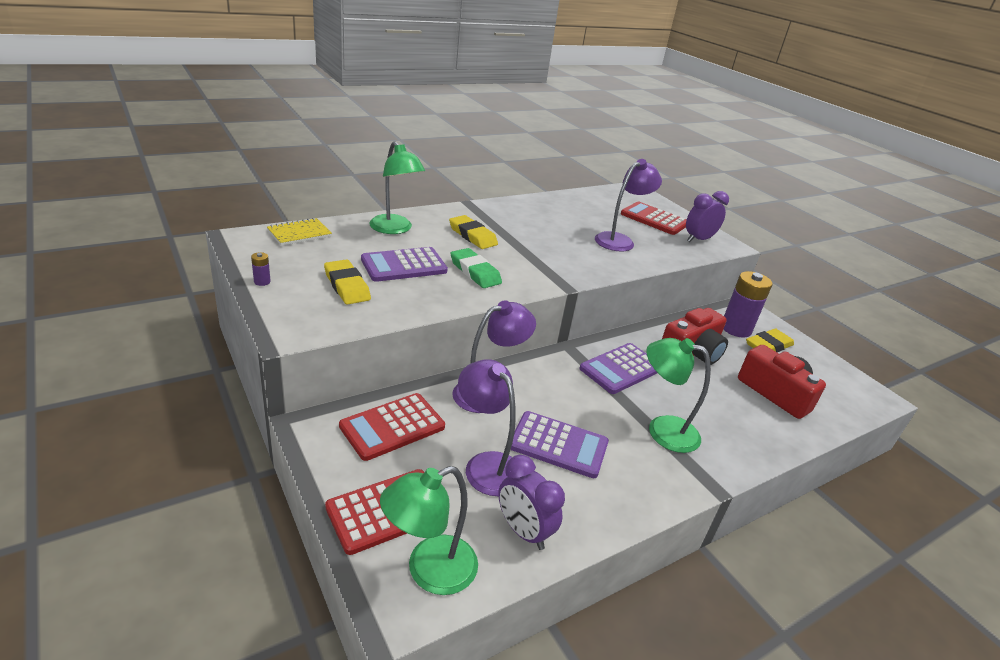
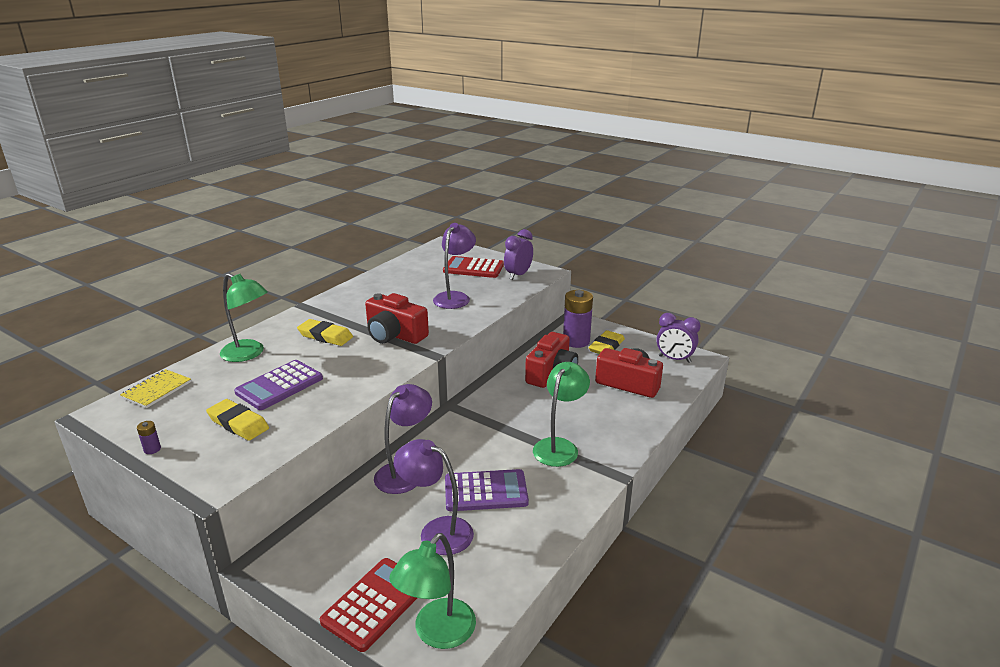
camera: 20 degrees left, 5 degrees down
(392, 427) = (338, 534): red calculator -> none
(475, 272) = (348, 369): green eraser -> none
(523, 531) = (494, 570): purple clock -> purple clock (674, 359)
(538, 256) = (394, 335): none -> red camera
(621, 369) = (503, 409): purple calculator -> none
(662, 430) = (559, 446): green lamp -> green lamp turned 120 degrees clockwise

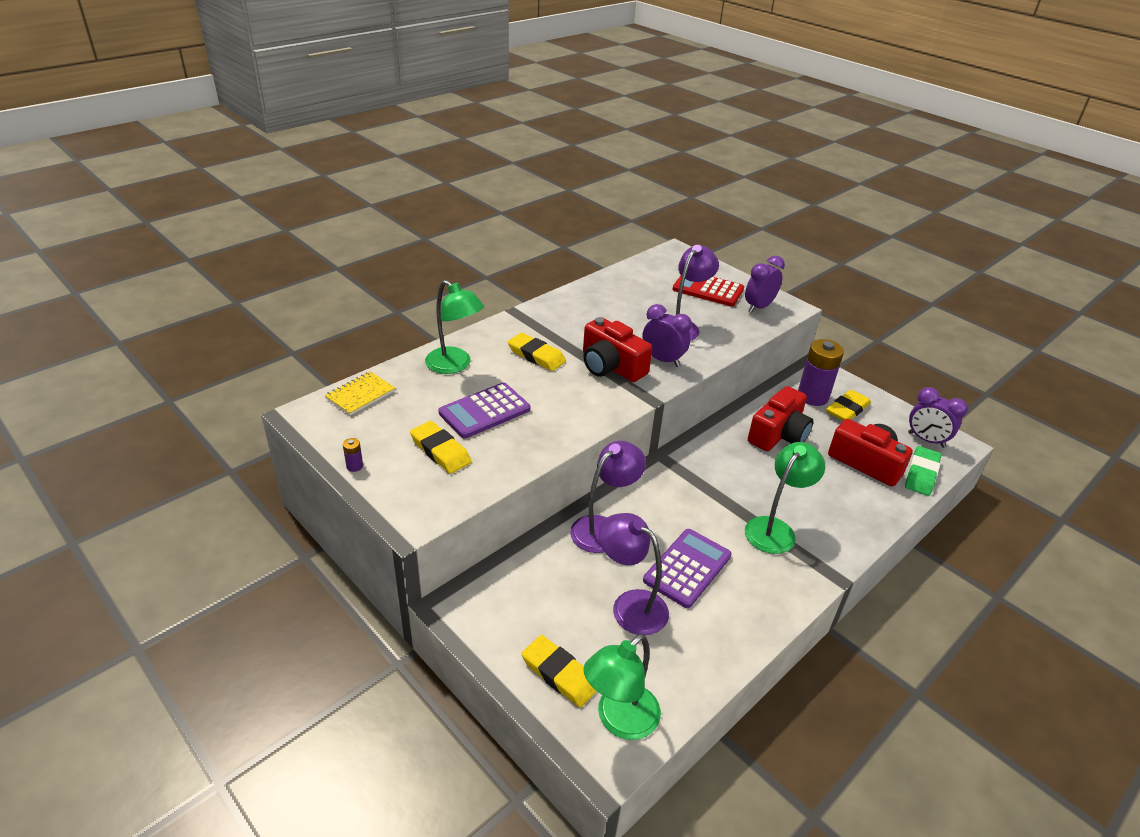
camera: 10 degrees right, 10 degrees up
(375, 604) = (560, 674): red calculator -> yellow eraser
(440, 324) = (662, 360): none -> purple clock
(486, 491) = (687, 568): purple calculator -> purple calculator turned 60 degrees counterclockwise
(675, 384) = (921, 474): none -> green eraser

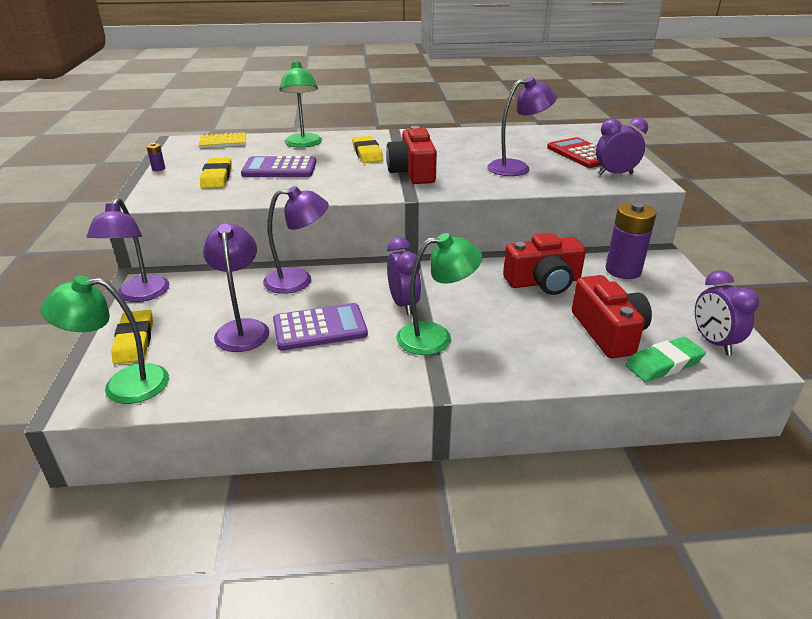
camera: 40 degrees right, 5 degrees down
(486, 624) = (140, 295): none -> purple lamp
(662, 360) = (462, 180): purple clock -> purple clock (403, 304)
(847, 409) = (649, 290): yellow eraser -> none

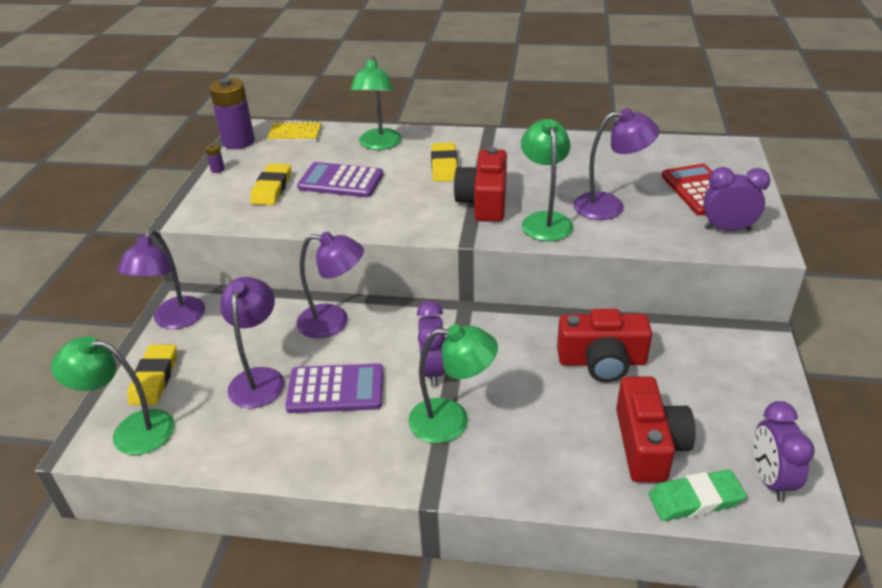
camera: 15 degrees right, 5 degrees up
(469, 179) = (545, 220): none -> green lamp
(623, 270) = (705, 357): purple battery -> purple battery (238, 142)

